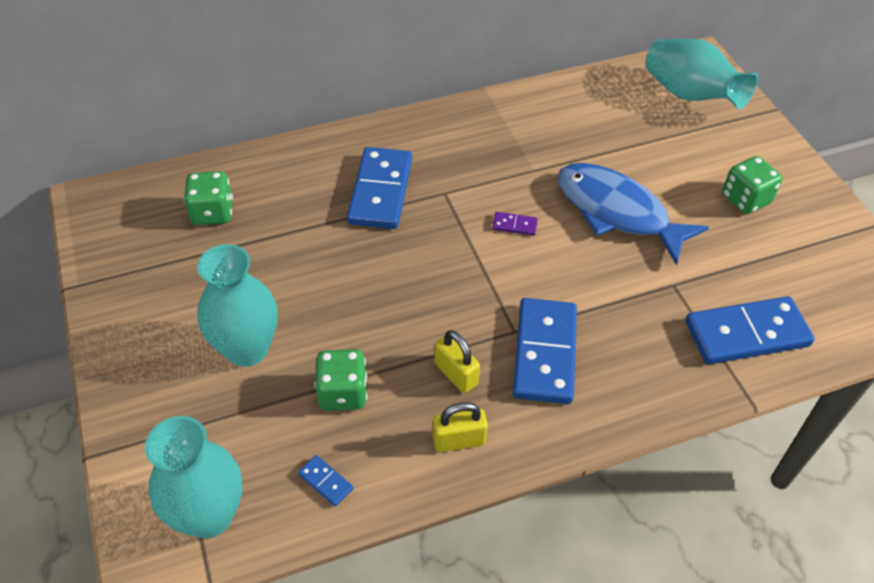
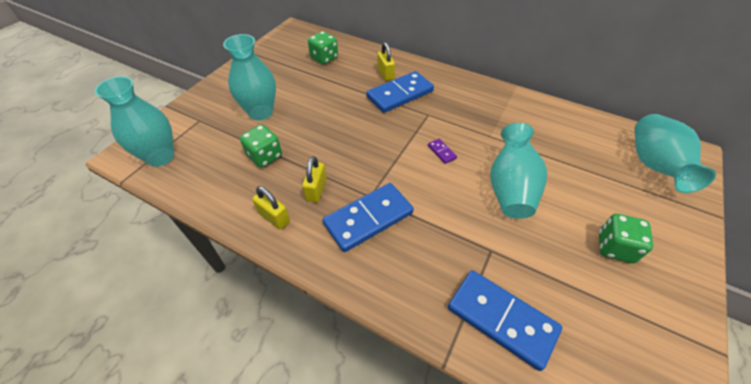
camera: 50 degrees right, 0 degrees up
(325, 177) = (385, 74): none -> yellow padlock
(325, 481) = (207, 182): blue domino -> none
(617, 212) = (510, 188): blue fish -> turquoise vase

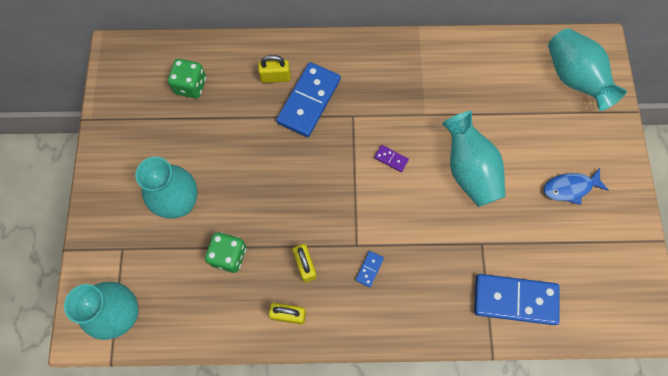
camera: 30 degrees left, 20 degrees up
(368, 218) = (369, 269): blue domino -> blue domino, size x0.42
(385, 74) = (275, 77): yellow padlock -> yellow padlock turned 45 degrees counterclockwise
(614, 247) = (570, 188): green dice -> blue fish

